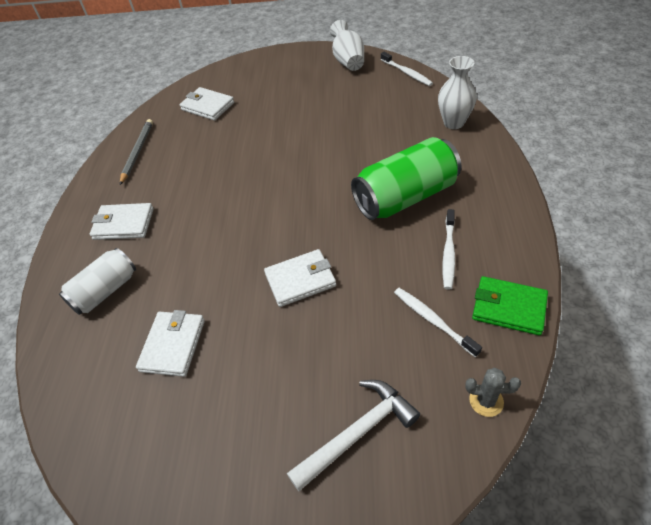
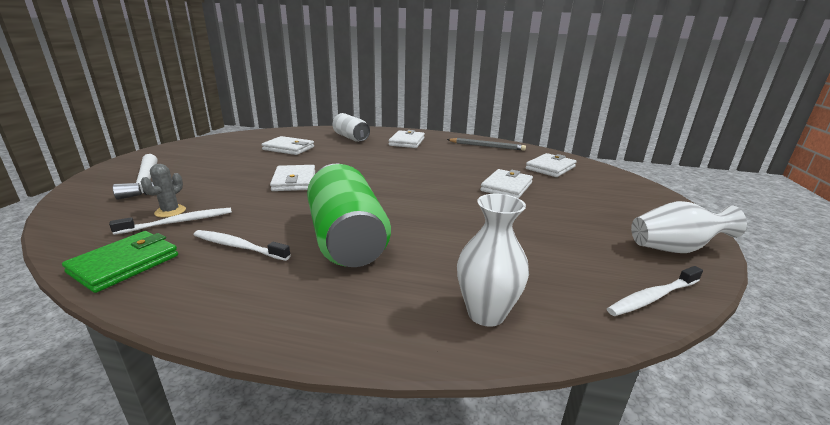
camera: 95 degrees right, 25 degrees down
(267, 128) = (506, 187): none -> white wallet
(486, 401) = (75, 228): grey cactus -> grey cactus (170, 211)

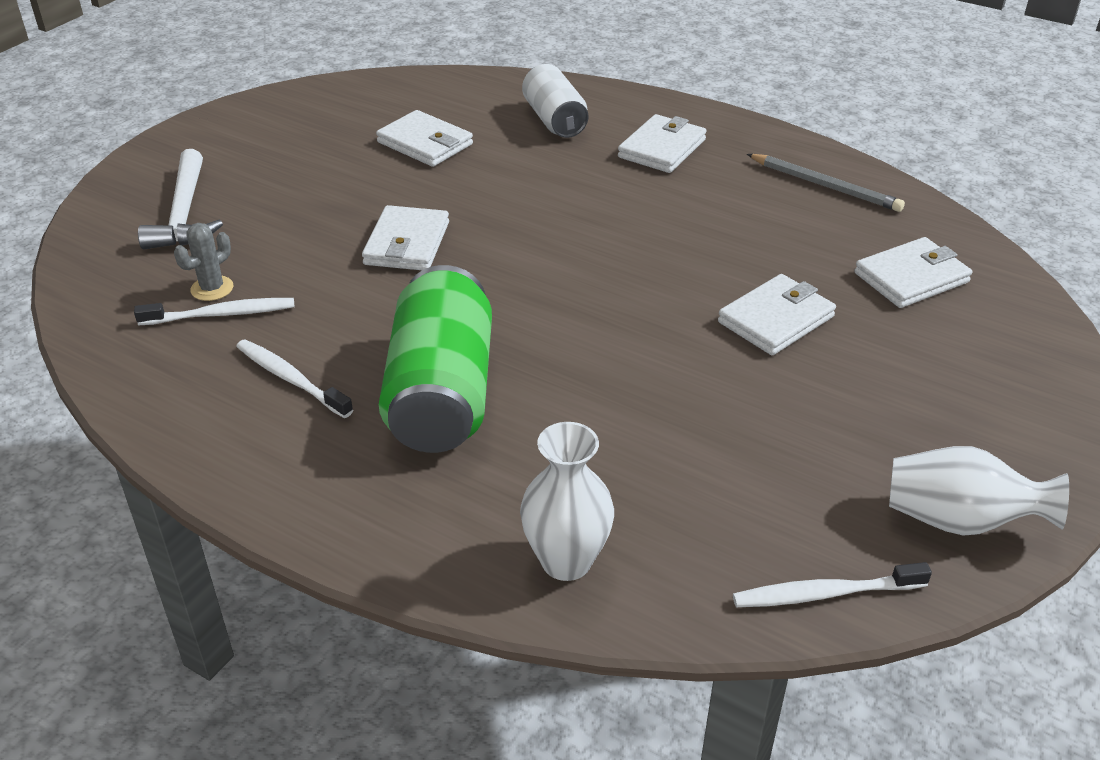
camera: 20 degrees right, 15 degrees up
(125, 264) = (151, 383): green wallet -> none

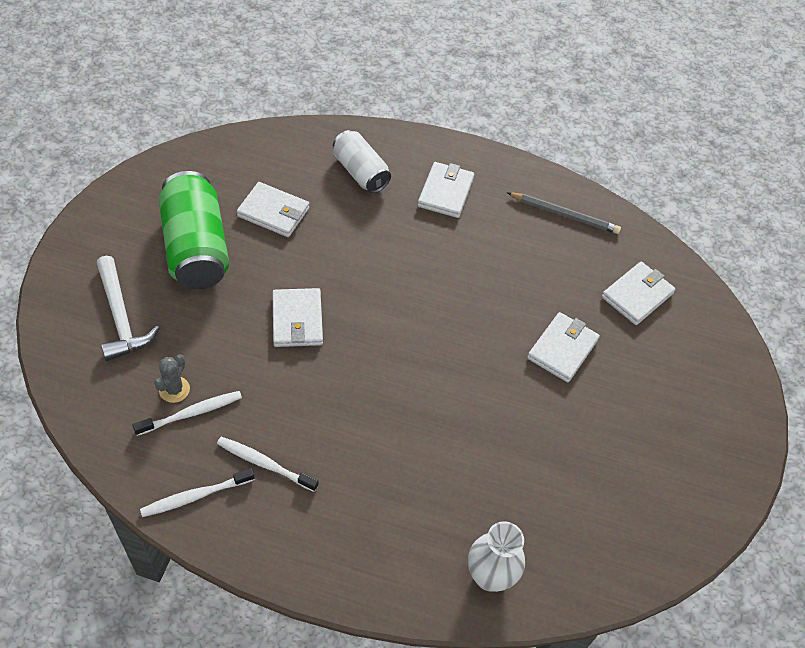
camera: 20 degrees left, 15 degrees up
(441, 393) = (369, 456): green can -> green can (196, 248)
(824, 593) = (640, 566): white toothbrush -> white toothbrush (195, 496)
(959, 521) = (702, 495): white vase -> none

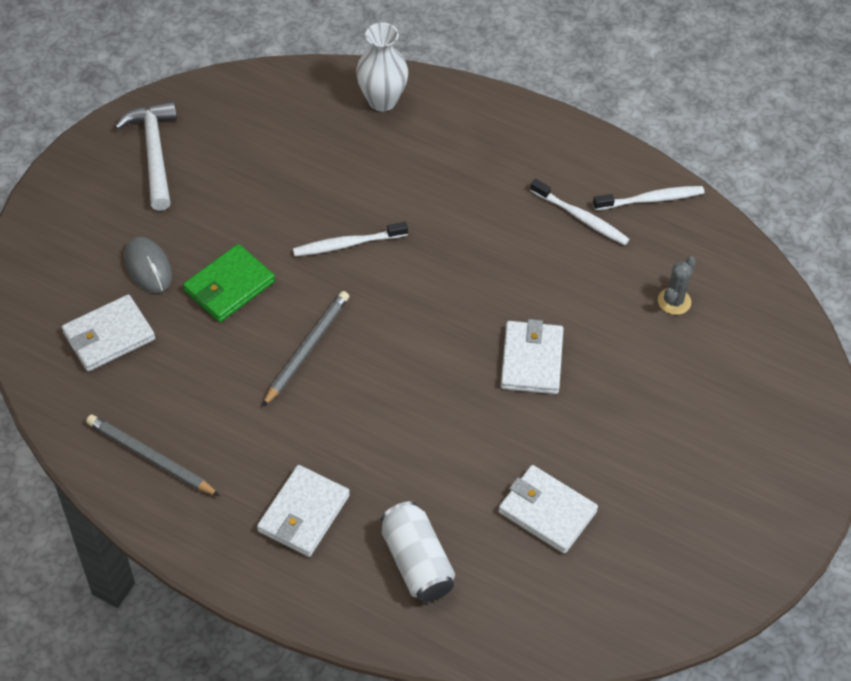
camera: 165 degrees left, 0 degrees up
(121, 317) = (739, 391): white hammer -> white hammer (154, 153)
(191, 413) = (655, 275): white toothbrush -> white toothbrush (347, 244)
(196, 248) = (651, 471): green can -> none
(481, 305) = (306, 349): none -> grey pencil
(562, 349) = (229, 286): white wallet -> green wallet
(635, 356) = (148, 267): none -> grey mouse

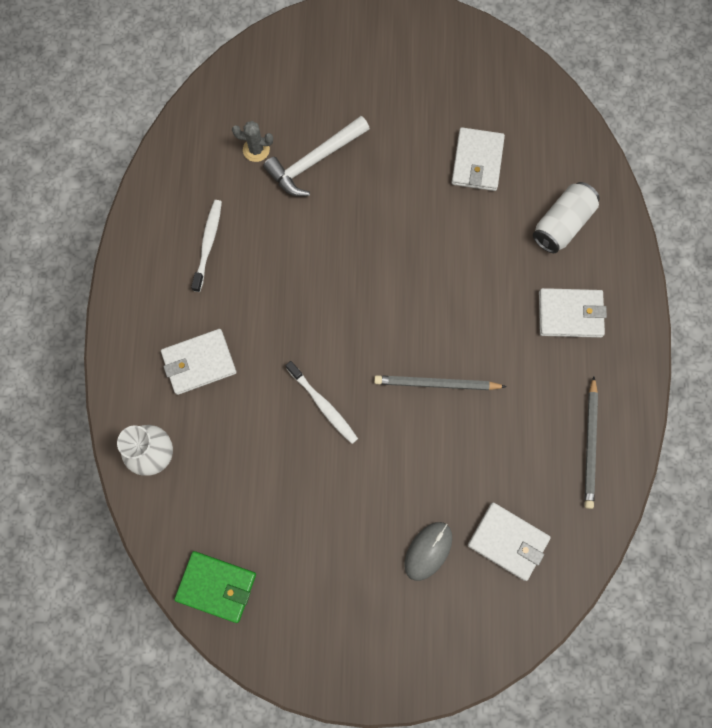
camera: 115 degrees left, 20 degrees up
(154, 153) = (309, 620): white hammer -> white hammer (314, 161)
(229, 286) = (411, 474): green wallet -> green wallet (216, 586)
(531, 360) = (360, 223): white wallet -> white wallet (199, 363)
(651, 199) = (164, 202): white toothbrush -> none

